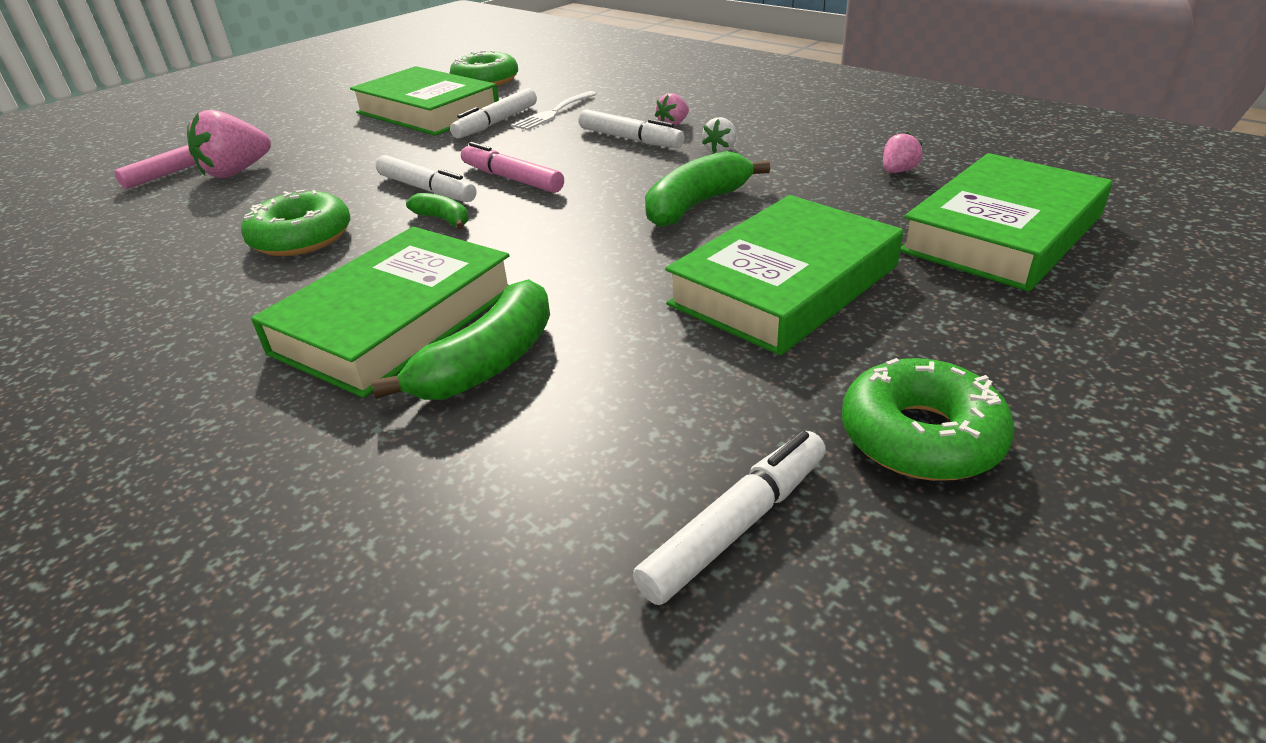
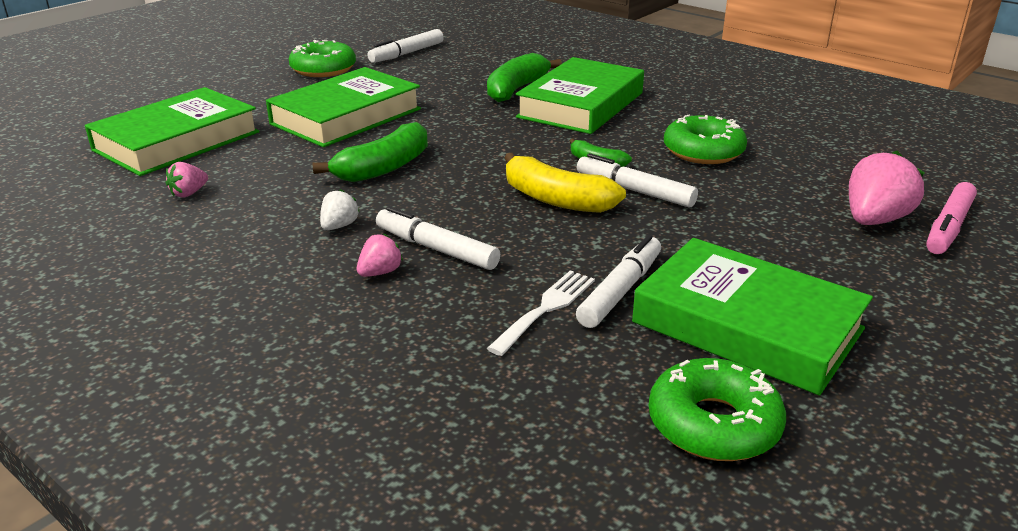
camera: 175 degrees right, 5 degrees down
(512, 179) = (556, 199): pink marker -> yellow banana

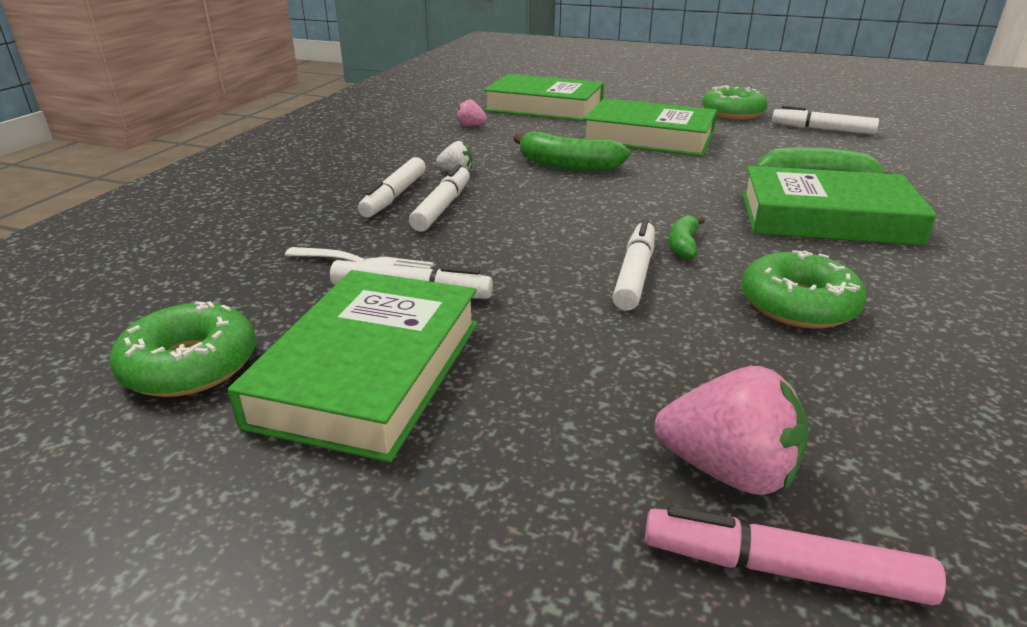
camera: 70 degrees right, 0 degrees up
(380, 272) = (394, 196): pink strawberry -> white marker
(556, 199) = (574, 238): yellow banana -> none

